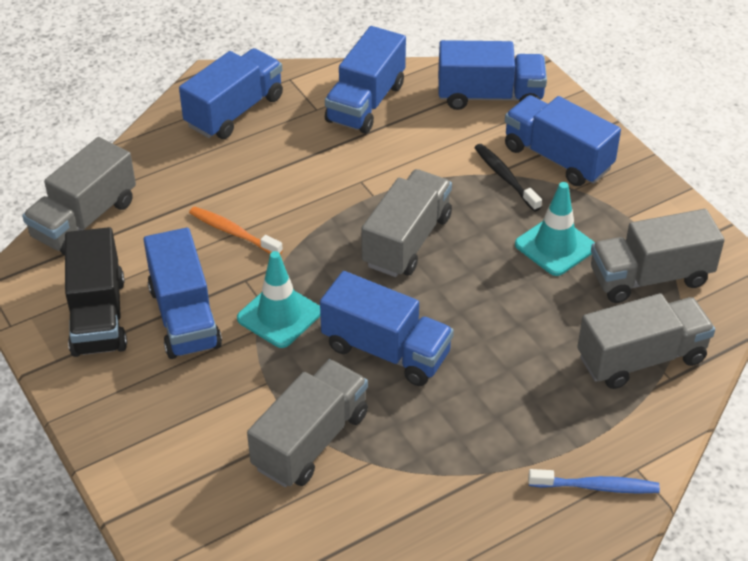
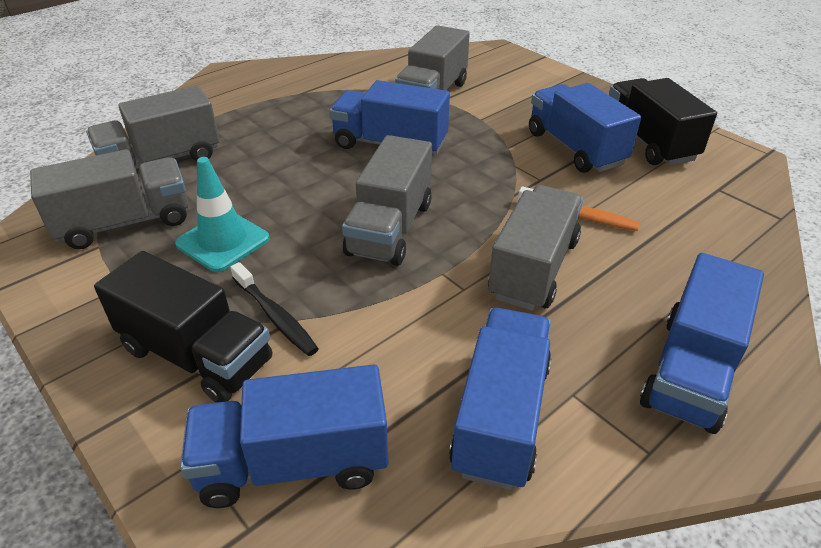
camera: 170 degrees right, 5 degrees down
(84, 219) = (742, 211): grey truck -> grey truck (533, 268)
(279, 315) = (493, 157): turquoise traffic cone -> none
(557, 158) = (196, 355): blue truck -> black truck
(596, 487) = (223, 93): blue toothbrush -> none

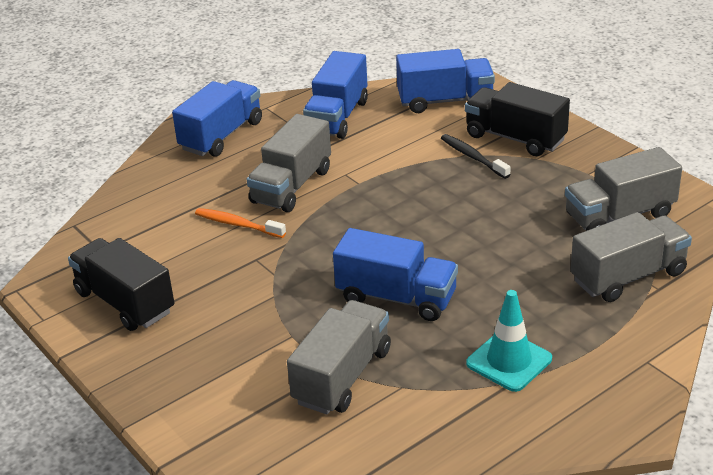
camera: 175 degrees left, 5 degrees down
(223, 241) = (529, 202): turquoise traffic cone -> turquoise traffic cone (509, 361)
(390, 228) = (396, 213): grey truck -> none
(575, 148) = (205, 293): blue truck -> none
(648, 142) = (125, 302): black truck -> black truck turned 150 degrees clockwise

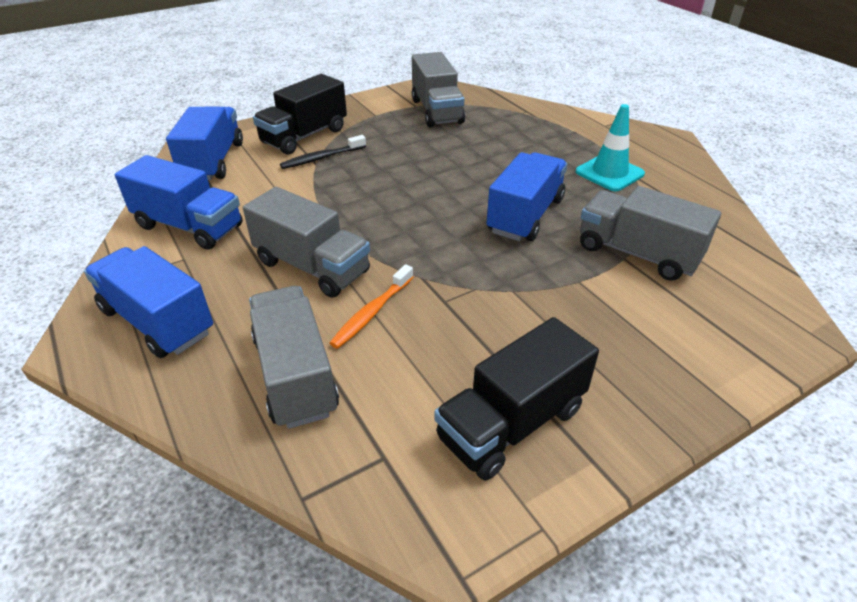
camera: 85 degrees left, 5 degrees up
(628, 276) = (512, 118): grey truck -> grey truck (295, 375)

